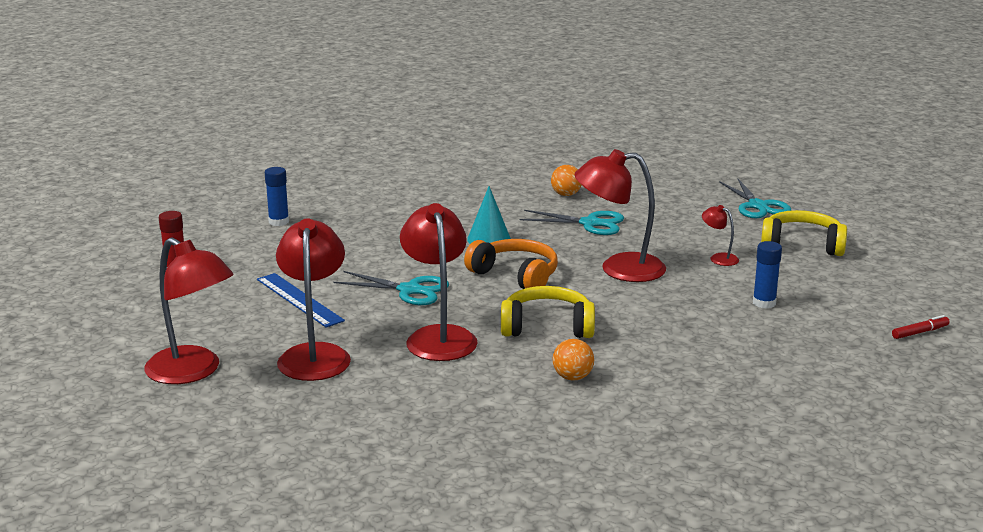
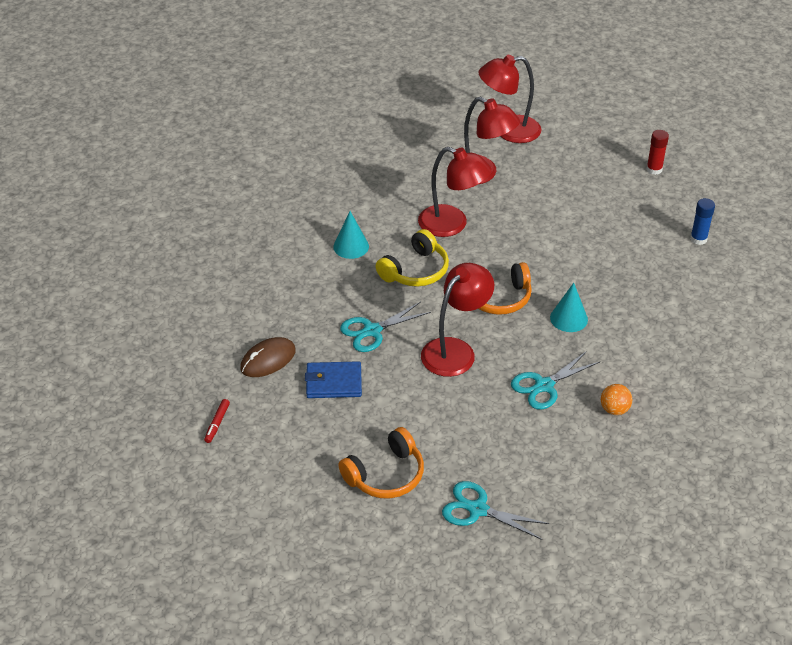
camera: 130 degrees right, 20 degrees up
(299, 300) = (558, 197): blue ruler -> none
(409, 290) = (525, 243): turquoise scissors -> turquoise scissors (372, 331)
(572, 377) = (351, 246): orange ball -> turquoise cone
(719, 258) = (416, 411): red lamp -> none
(764, 303) = (334, 382): blue glue stick -> blue wallet
(802, 245) = (386, 475): yellow headphones -> orange headphones
(807, 345) = (268, 359): none -> brown mouse

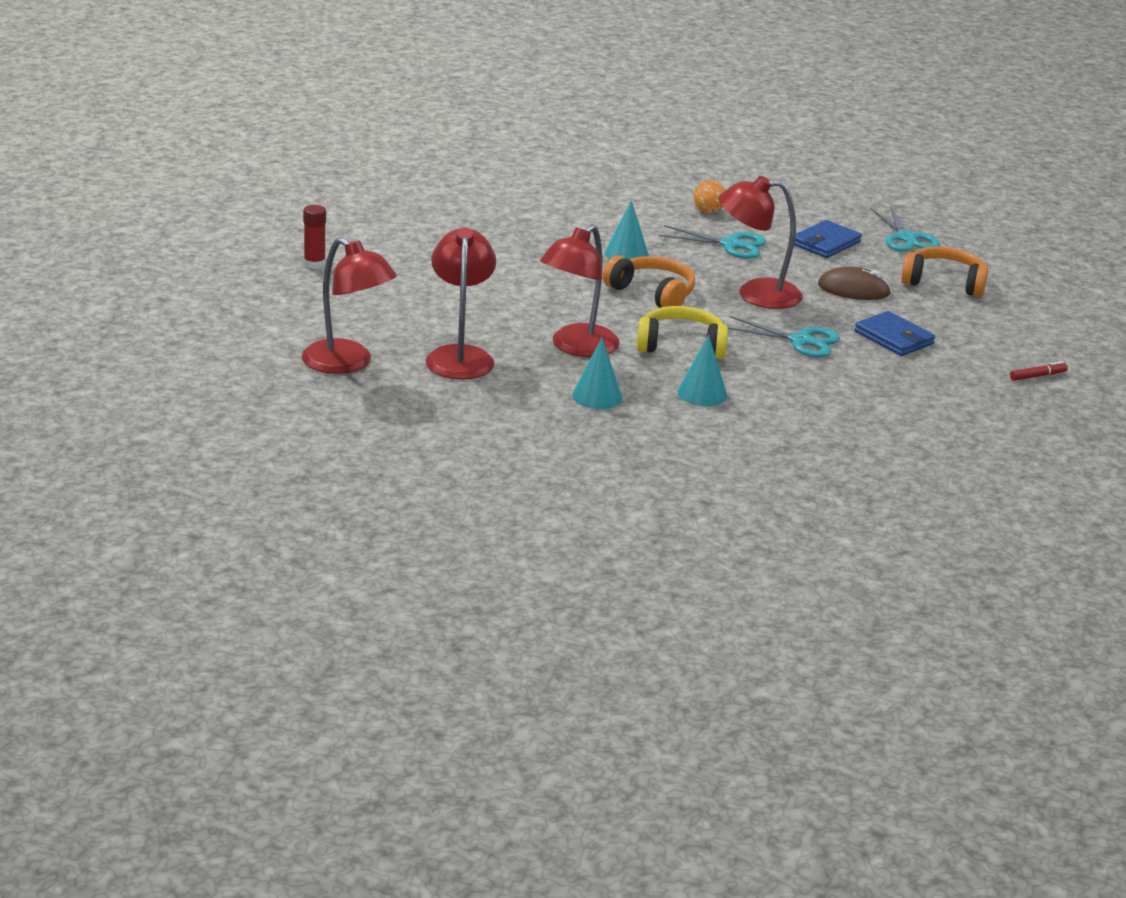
camera: 130 degrees left, 15 degrees down
(268, 359) = (927, 380): brown mouse -> brown mouse (853, 289)
(387, 203) = (597, 396): none -> turquoise cone
(452, 225) = (577, 347): red lamp -> red lamp turned 135 degrees counterclockwise
(506, 447) = (825, 243): none -> blue wallet
(698, 239) = (411, 220): blue glue stick -> none

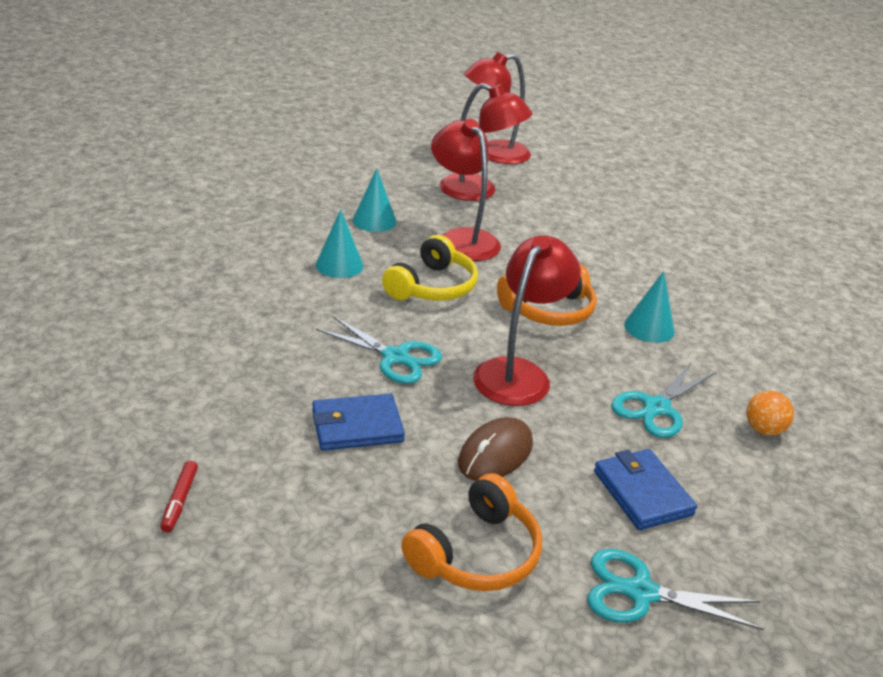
camera: 115 degrees right, 5 degrees up
(314, 264) = (669, 183): red glue stick -> none
(800, 341) = (395, 357): turquoise scissors -> turquoise scissors turned 105 degrees counterclockwise

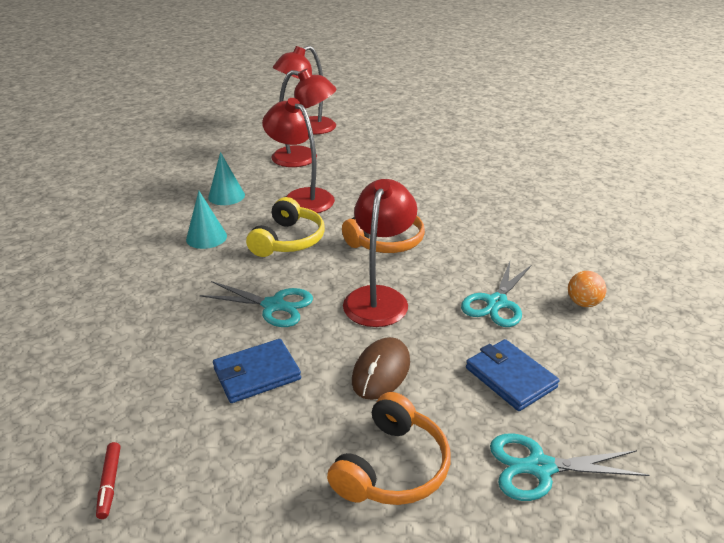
camera: 10 degrees left, 0 degrees up
(649, 328) = (468, 239): turquoise cone -> none

